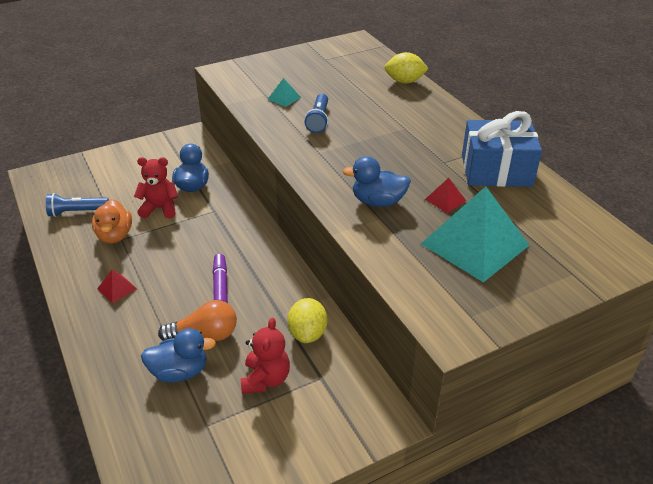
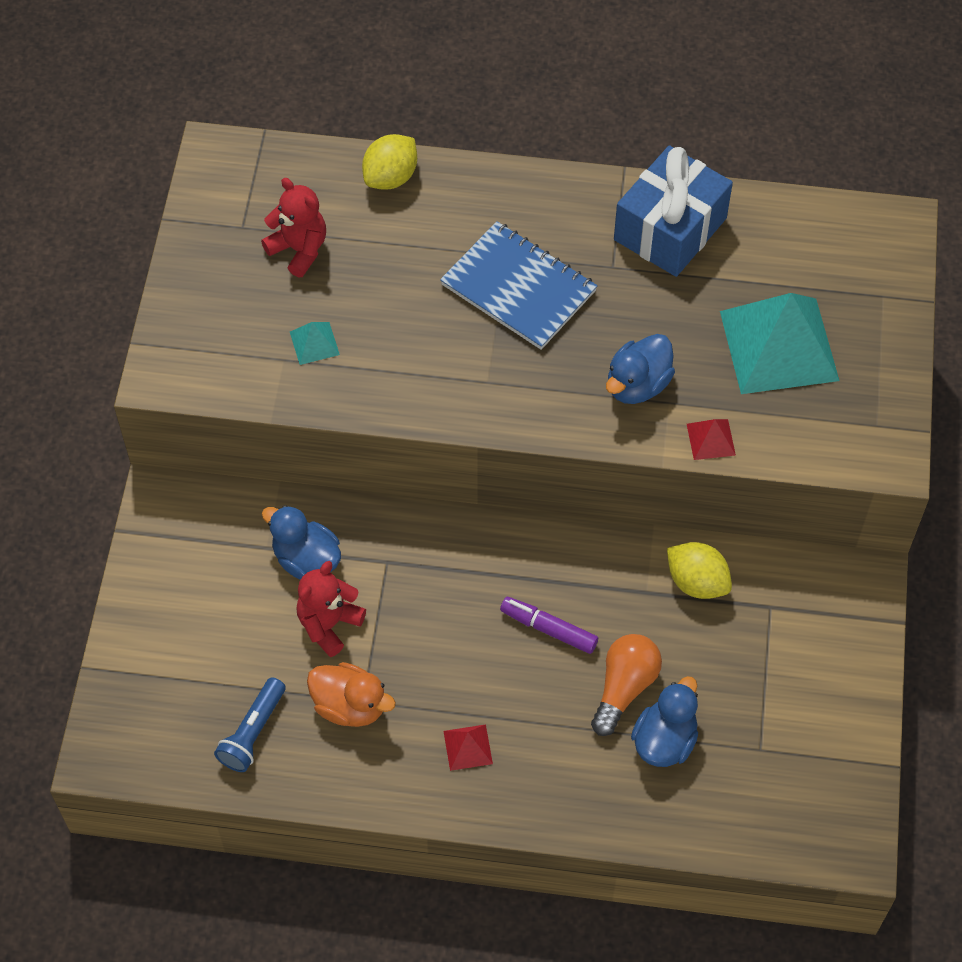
camera: 55 degrees left, 20 degrees up
(265, 379) = (735, 661): red teddy bear -> red teddy bear (299, 250)
(318, 120) = (408, 337): blue flashlight -> none
(390, 139) = (518, 288): none -> blue notebook
(445, 200) = (685, 318): red pyramid -> red pyramid (711, 439)

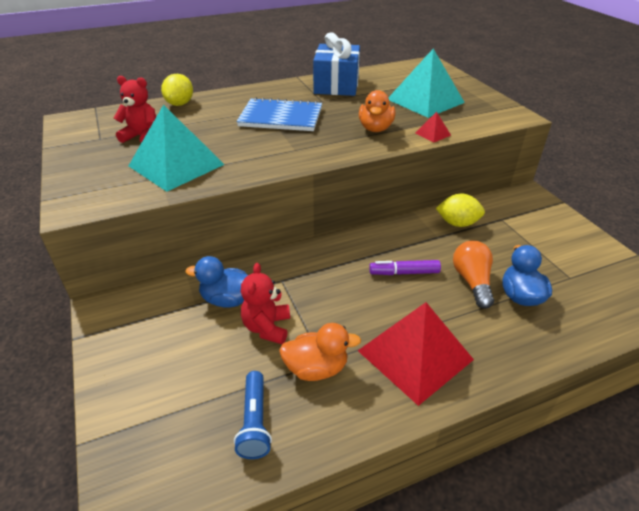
camera: 30 degrees left, 20 degrees down
(314, 343) = (176, 165): turquoise pyramid -> turquoise pyramid, size x2.42
(467, 747) = (415, 355): red pyramid -> red pyramid, size x2.42
(637, 385) = (375, 128): blue duck -> orange duck

